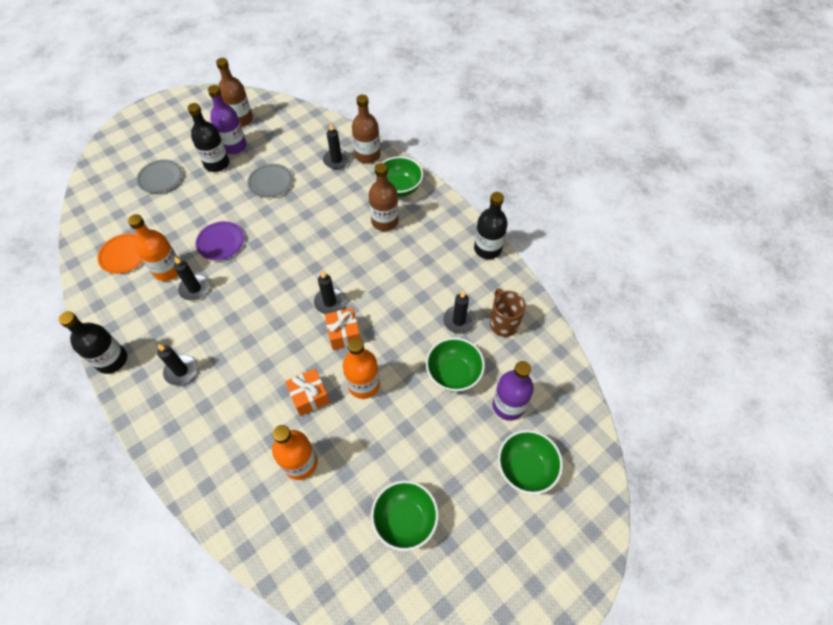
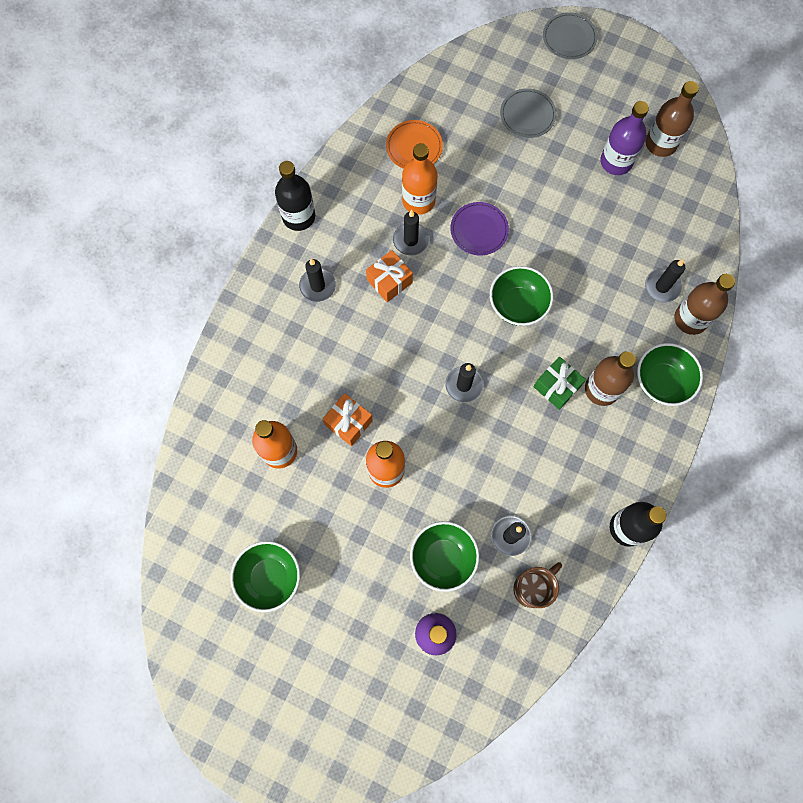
camera: 65 degrees right, 15 degrees up
(217, 164) = (580, 159): black bottle -> none
(270, 182) = (587, 232): grey plate -> grey plate (569, 38)
(344, 334) = (433, 420): orange gift -> orange gift (389, 281)
(367, 246) = (557, 387): none -> green gift
(525, 468) = (372, 678): green bowl -> green bowl (517, 305)

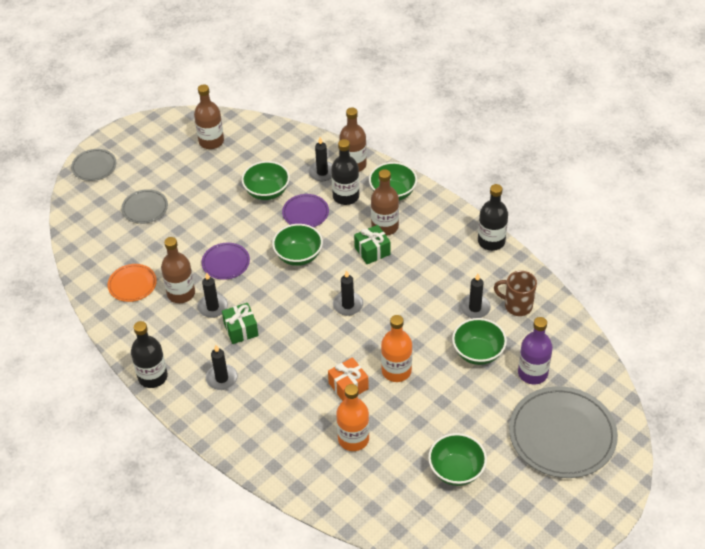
camera: 70 degrees left, 25 degrees down
(354, 691) = (562, 434): none -> grey plate
(389, 281) = (241, 329): orange gift -> green gift
(418, 200) = (181, 293): orange bottle -> brown bottle
(532, 588) = (517, 306): brown mug -> brown mug turned 45 degrees counterclockwise
(588, 290) = (305, 213): none -> purple plate
(604, 235) = (267, 192): none -> green bowl
(616, 162) = (212, 169): purple bottle -> none
(633, 327) = (346, 196): none -> black bottle

